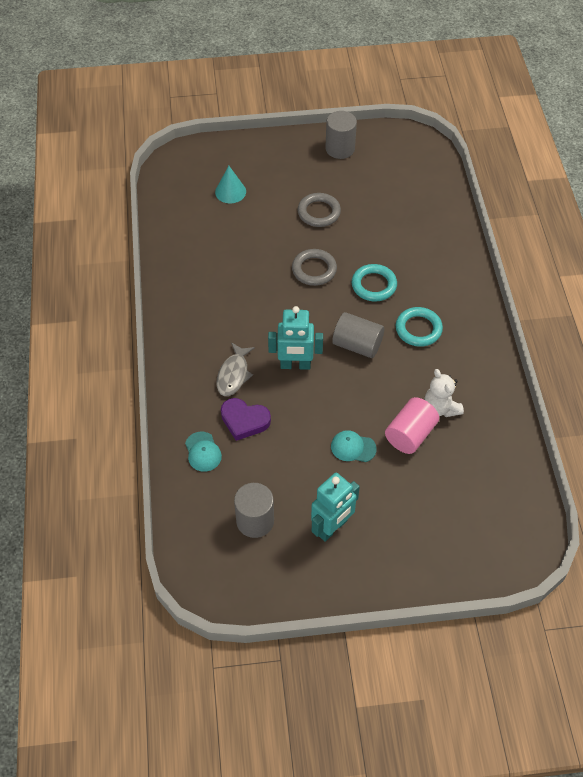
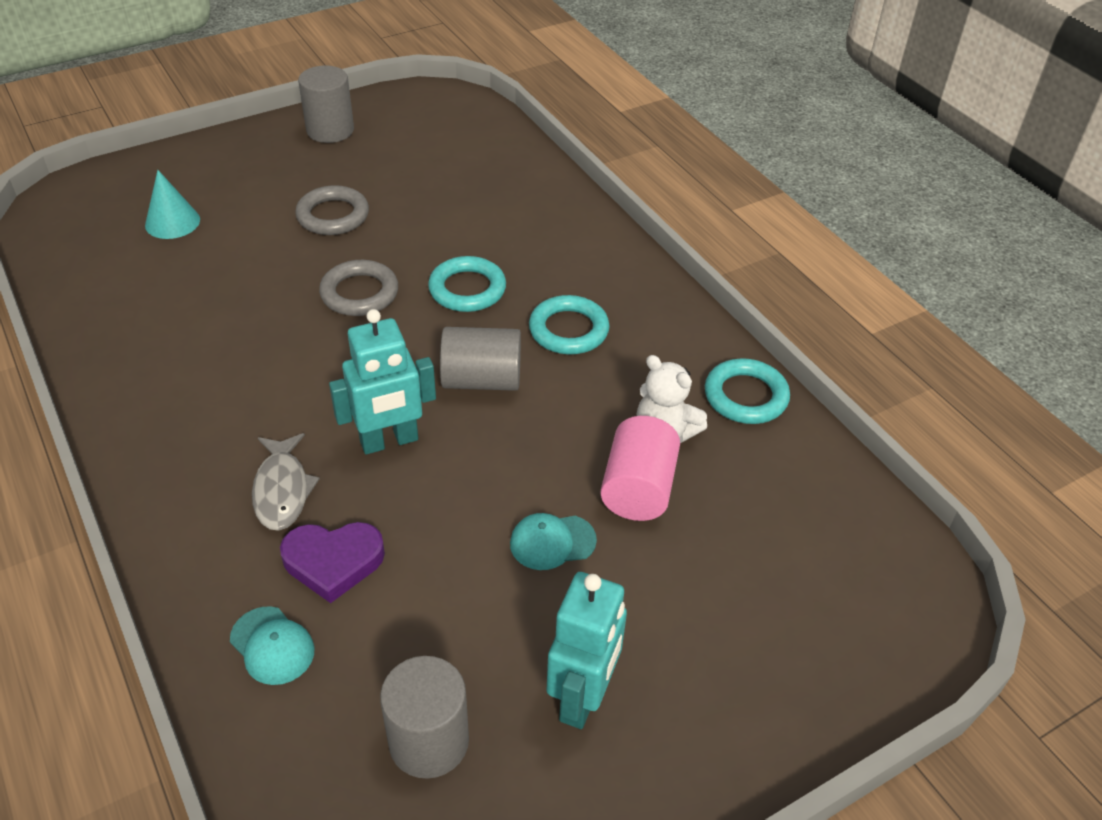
camera: 25 degrees left, 10 degrees down
(497, 402) = (745, 396): none -> turquoise ring

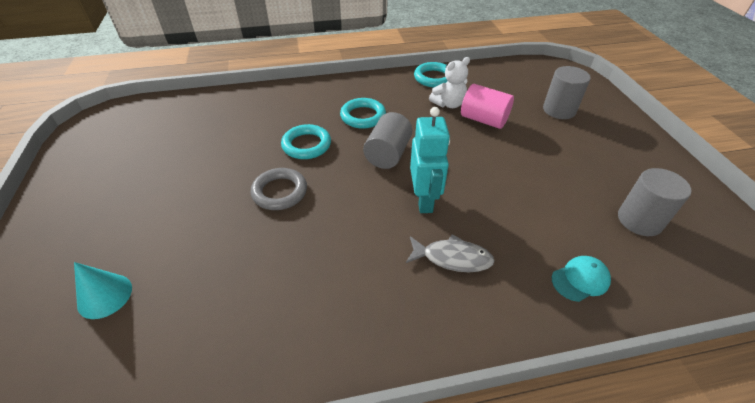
camera: 70 degrees left, 0 degrees up
(330, 130) = (76, 178): grey cylinder -> grey cylinder (559, 110)
(333, 215) = (184, 192): grey ring -> none
(333, 562) = (517, 241): purple heart -> none
(552, 542) = (513, 153): turquoise cap -> none
(583, 697) = (608, 163): turquoise robot -> none

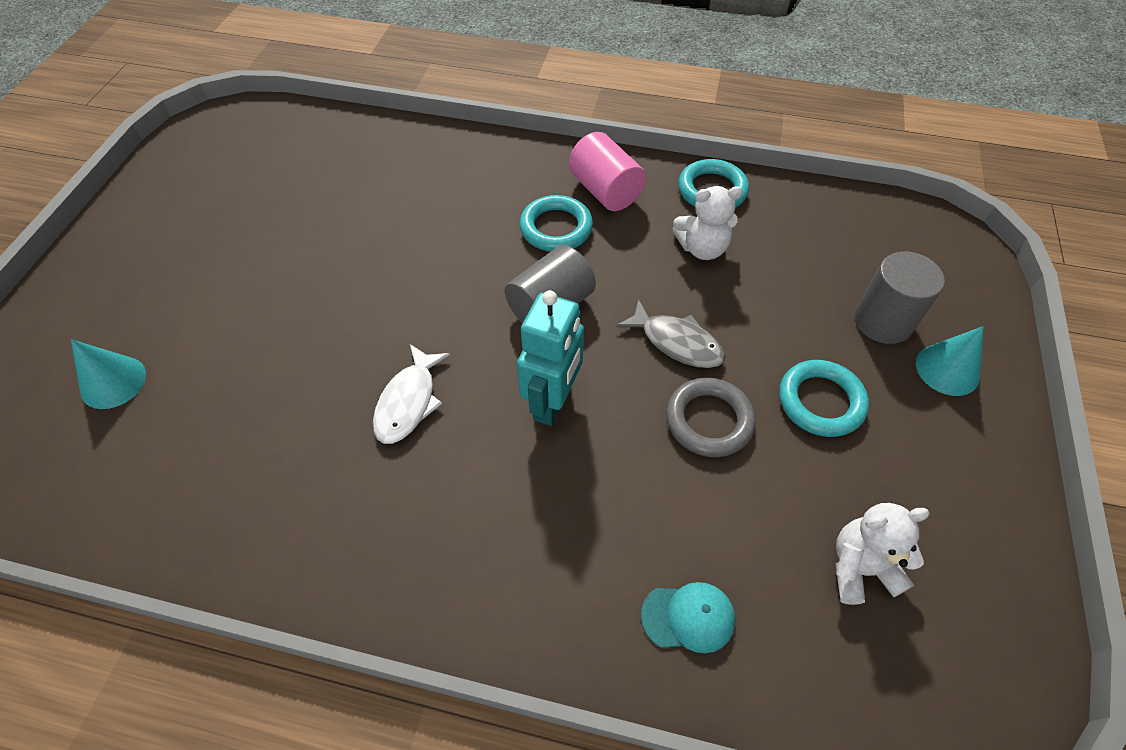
camera: 25 degrees right, 10 degrees up
(280, 192) = (372, 315): grey ring -> grey ring (709, 420)
(306, 145) = (448, 251): turquoise ring -> turquoise ring (820, 401)
(337, 231) = (408, 402): none -> white fish
(452, 258) = (532, 506): grey fish -> grey fish (677, 342)
(483, 120) = (738, 297): pink cylinder -> pink cylinder (605, 191)
(603, 121) = (947, 369): none -> turquoise cone
(639, 220) = (860, 568): grey cylinder -> white teddy bear

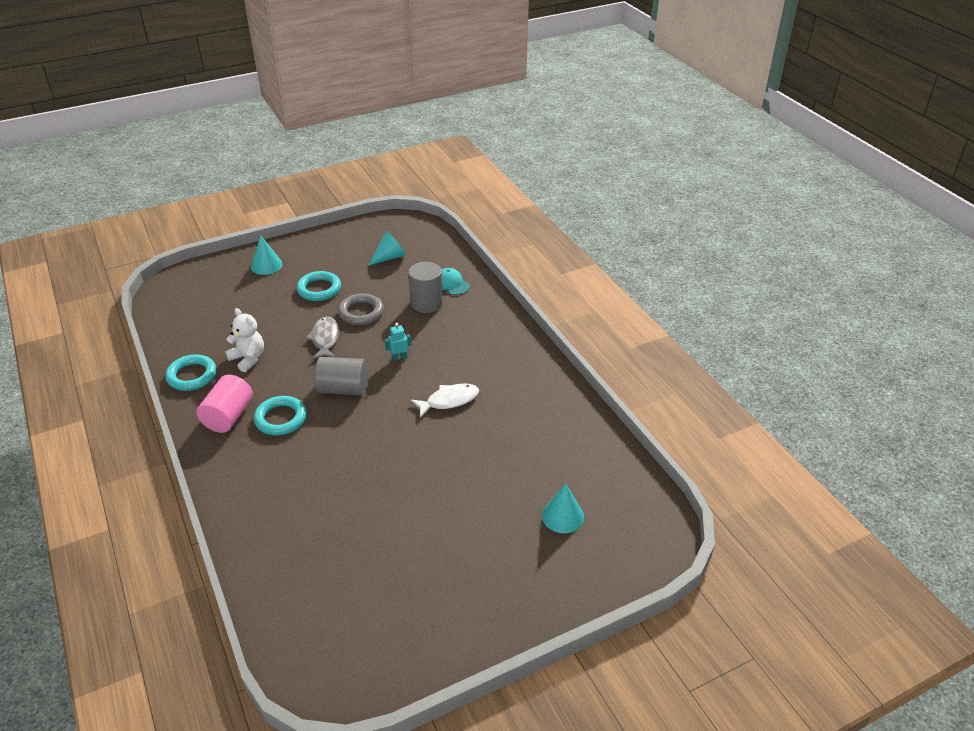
camera: 130 degrees left, 15 degrees down
(553, 402) = (399, 358): turquoise robot -> turquoise robot, size x0.49
(860, 568) = (389, 257): white teddy bear -> turquoise cone
(883, 321) = (251, 288): grey cylinder -> grey cylinder (426, 303)

